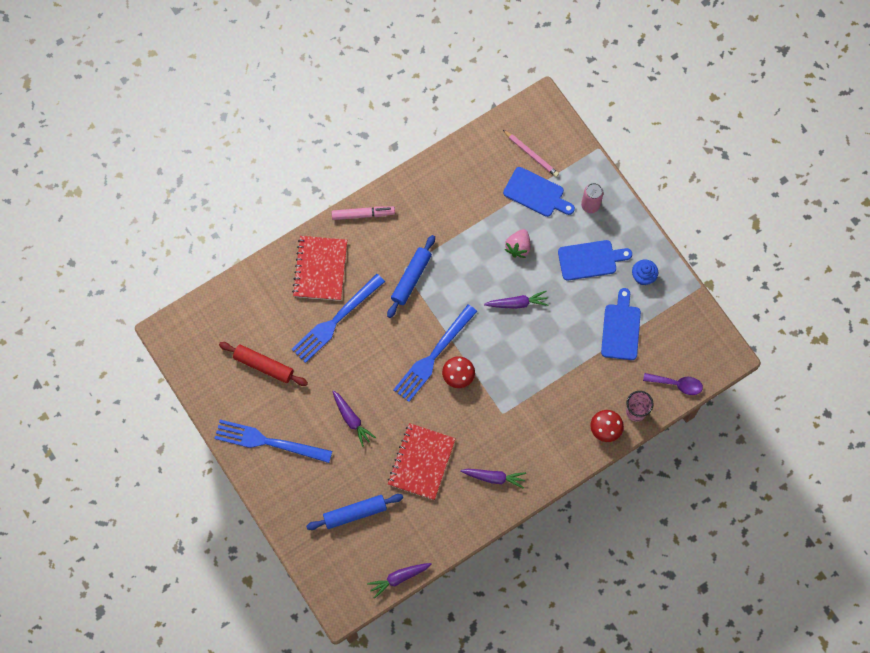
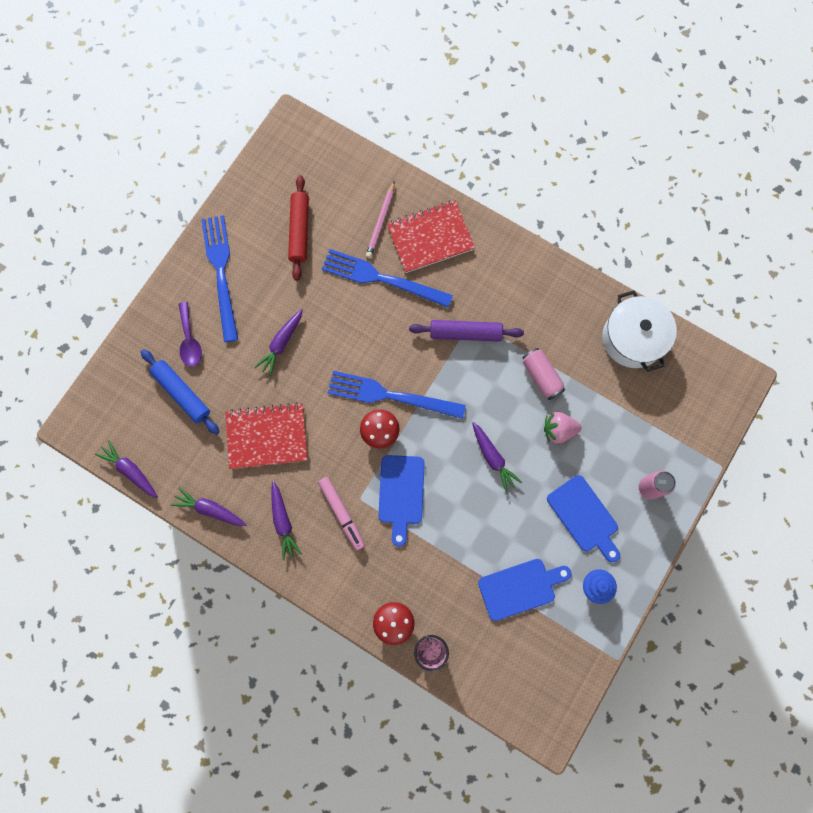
camera: 65 degrees right, 5 degrees up
(363, 214) = (511, 252): pink marker -> pink marker (341, 513)
(411, 278) = (465, 333): blue rolling pin -> purple rolling pin
(458, 529) = (210, 509): none -> purple carrot
(472, 239) = (541, 376): none -> pink can
(474, 161) = (633, 338): none -> white pot
(531, 154) = (673, 395): pink pencil -> pink pencil (381, 222)
(536, 193) = (631, 422): blue cutting board -> blue cutting board (401, 494)
(677, 384) = (485, 683): purple spoon -> purple spoon (190, 340)

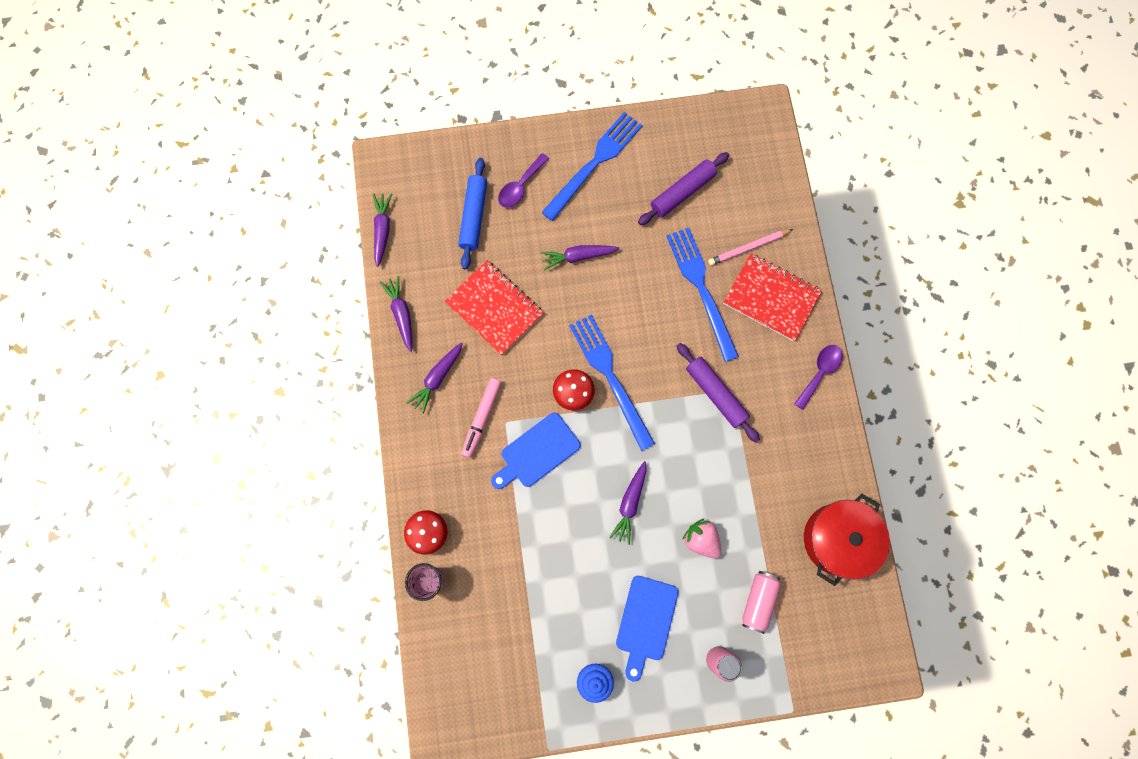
camera: 50 degrees right, 0 degrees up
(299, 231) = (682, 192): red rolling pin -> purple rolling pin
(510, 251) = (819, 372): none -> purple spoon
(520, 588) = (541, 615): blue cutting board -> none
(541, 376) = (734, 487): pink can -> pink can (758, 601)
(633, 338) = (838, 539): white pot -> red pot

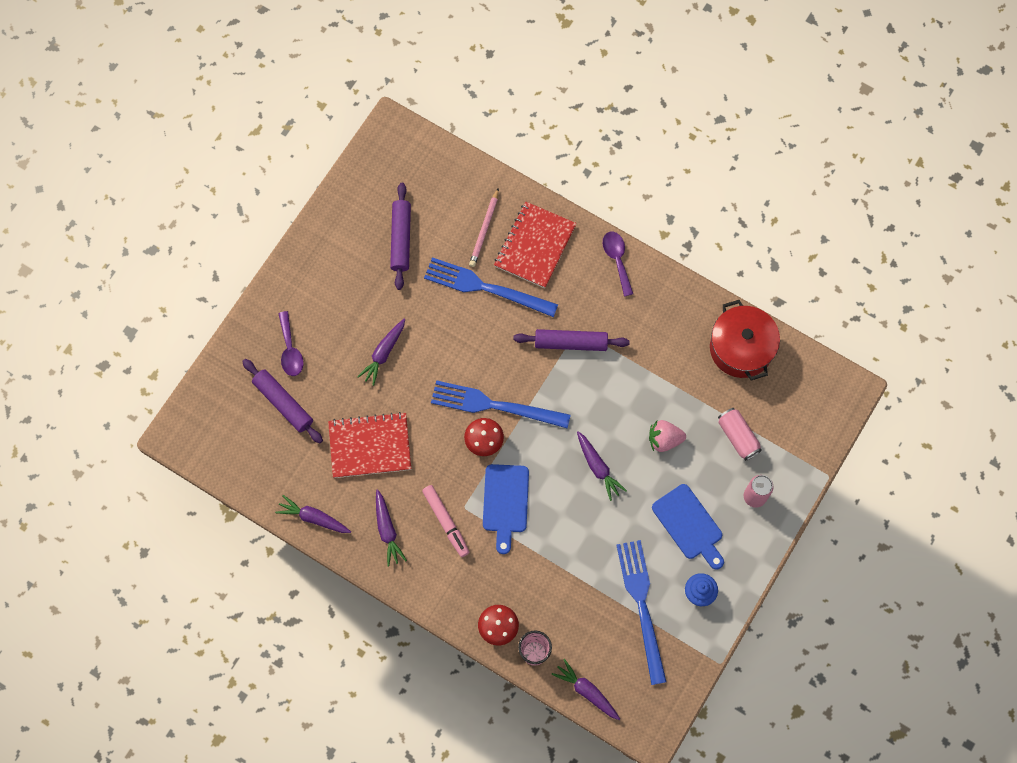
camera: 50 degrees left, 5 degrees down
(382, 230) = (233, 480): purple carrot -> purple carrot (586, 691)
(473, 216) = (283, 403): blue rolling pin -> purple rolling pin
(594, 163) = (321, 281): blue fork -> blue fork (641, 605)
(771, 298) = (535, 246): red notebook -> red notebook turned 45 degrees counterclockwise

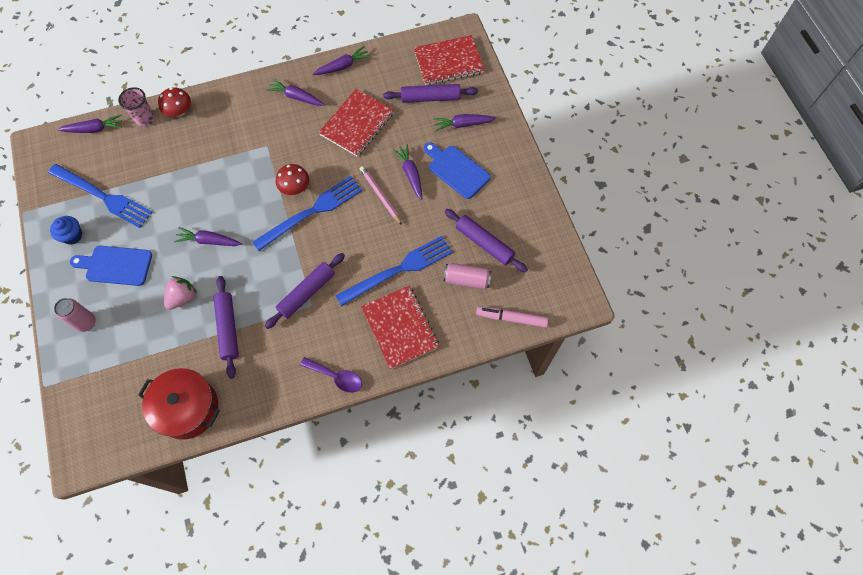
camera: 130 degrees right, 5 degrees down
(225, 421) = (448, 62): none -> red notebook
(290, 350) = (463, 124): purple spoon -> purple carrot
(446, 522) = (268, 130): pink marker -> pink marker (511, 318)
(484, 230) = (443, 303): pink pencil -> pink pencil (380, 195)
(505, 502) = (245, 170): blue cutting board -> blue cutting board (456, 170)
(655, 377) = (228, 328): none -> purple rolling pin
(738, 437) = (133, 348): pink can -> pink can (467, 280)

